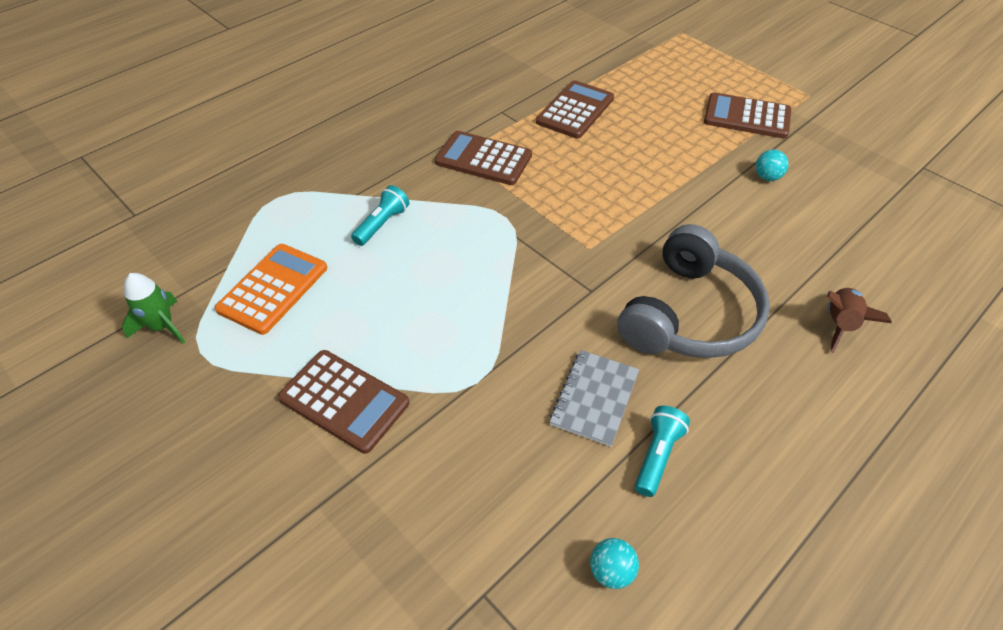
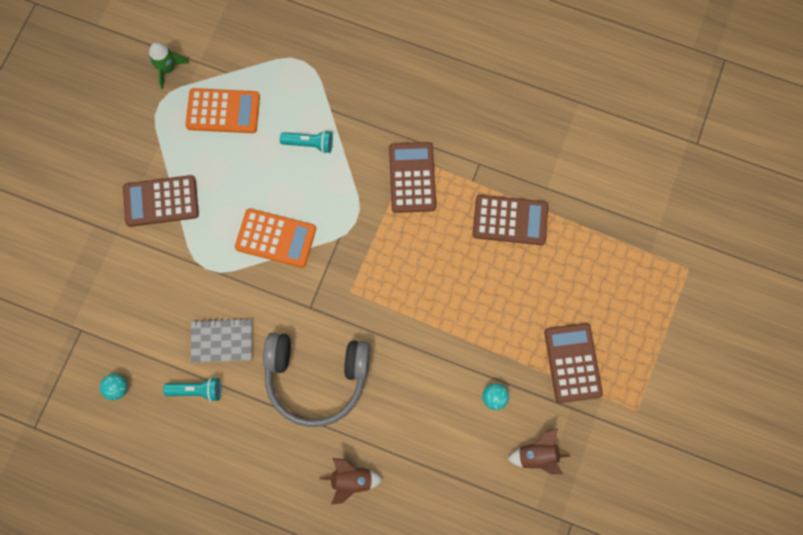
camera: 65 degrees right, 25 degrees up
(344, 400) = (161, 201): brown calculator -> brown calculator turned 75 degrees clockwise
(480, 293) = (276, 238): none -> orange calculator
(842, 167) = (537, 455): none -> brown rocket

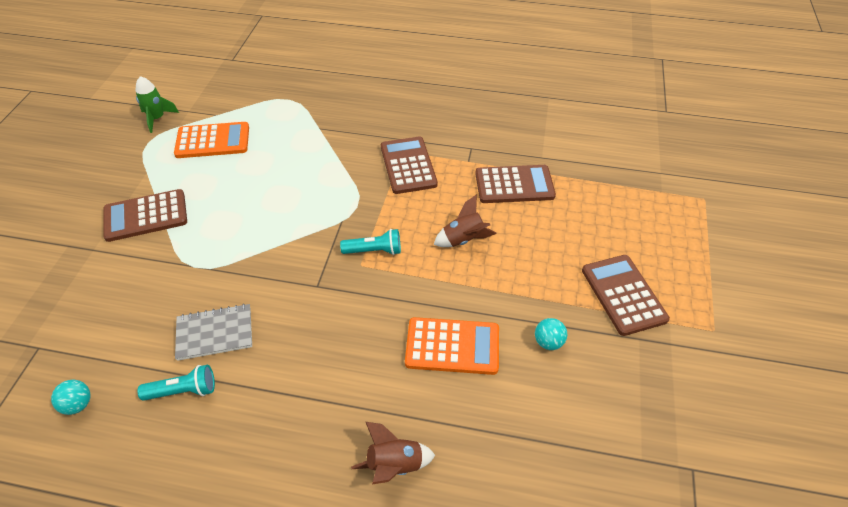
camera: 10 degrees left, 25 degrees down
(276, 238) = (273, 230): orange calculator -> orange calculator (452, 346)
(309, 144) = (301, 154): turquoise flashlight -> turquoise flashlight (374, 251)
(316, 378) = (333, 354): grey headphones -> none
(537, 455) = (620, 395): brown rocket -> brown rocket (463, 239)

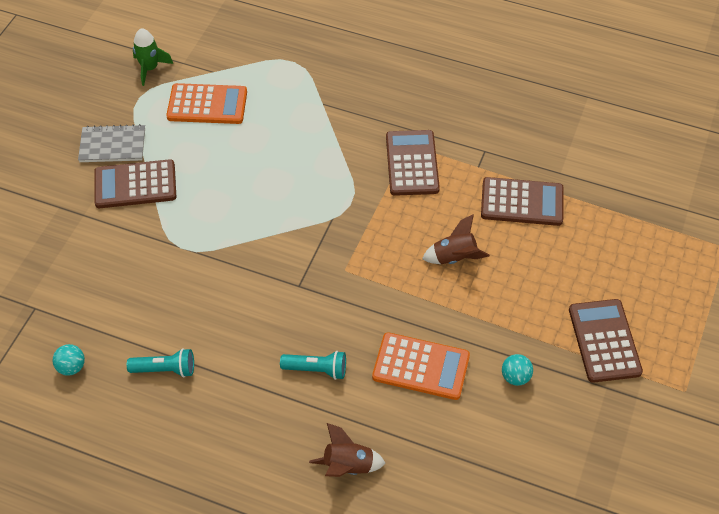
camera: 10 degrees right, 5 degrees up
(215, 333) = (197, 319): grey notebook -> grey notebook (112, 145)
(374, 251) = (361, 256): turquoise flashlight -> turquoise flashlight (316, 369)

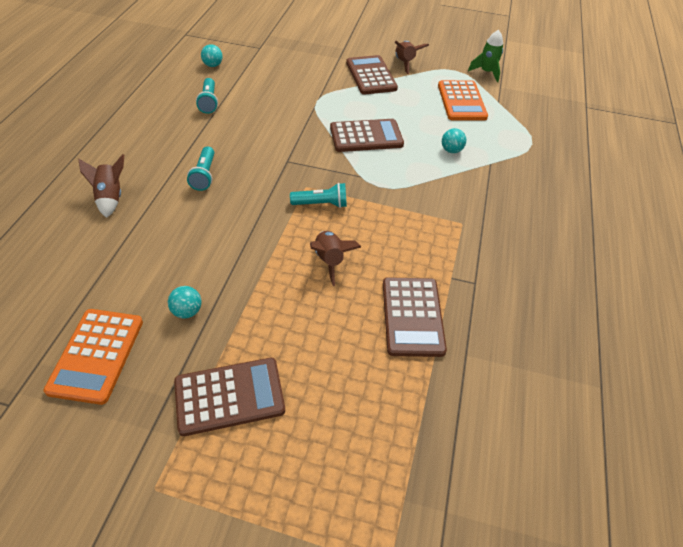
camera: 80 degrees right, 5 degrees down
(112, 145) = (405, 63): grey notebook -> brown rocket
(297, 132) = (451, 150): none -> turquoise ball
(374, 258) = (321, 204): none -> turquoise flashlight
(412, 163) = (439, 225): brown calculator -> brown calculator (366, 136)
(421, 366) = (204, 239): orange calculator -> orange calculator (97, 355)

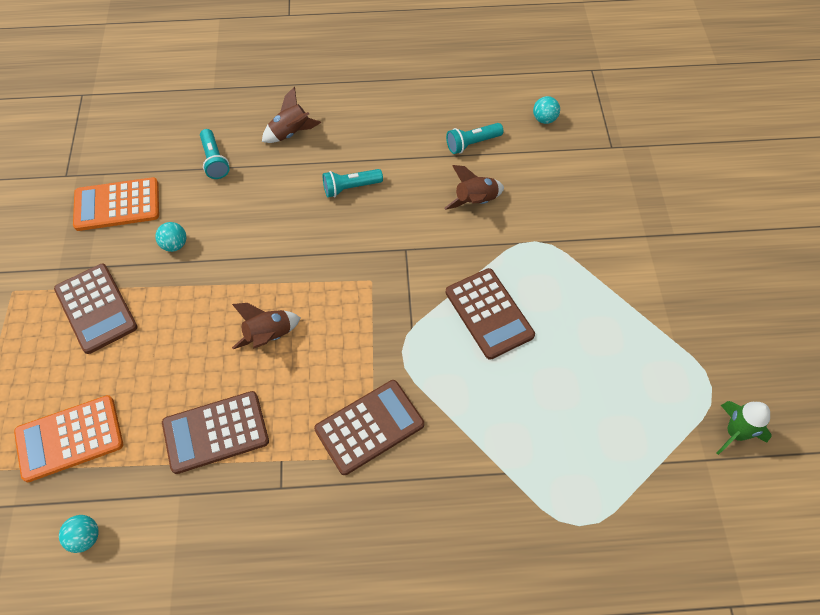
camera: 75 degrees right, 10 degrees up
(321, 204) = (349, 303): turquoise flashlight -> turquoise flashlight (214, 160)
(371, 76) = (626, 283): brown calculator -> brown calculator (369, 427)
(405, 63) = (685, 316): brown rocket -> brown rocket (475, 201)
(451, 150) = (509, 418): turquoise ball -> turquoise ball (85, 537)
(461, 101) = (632, 411): orange calculator -> orange calculator (69, 438)

